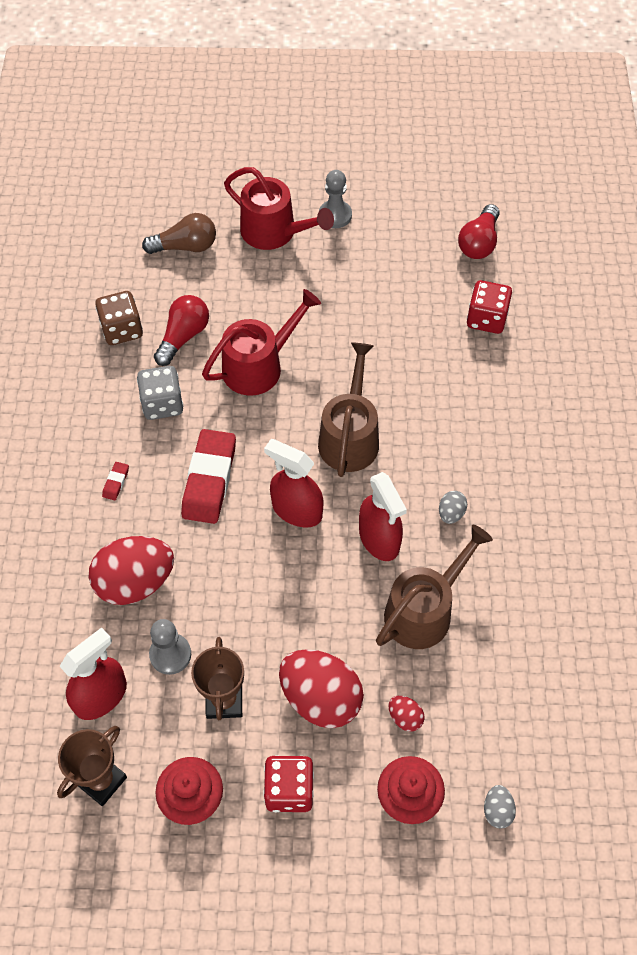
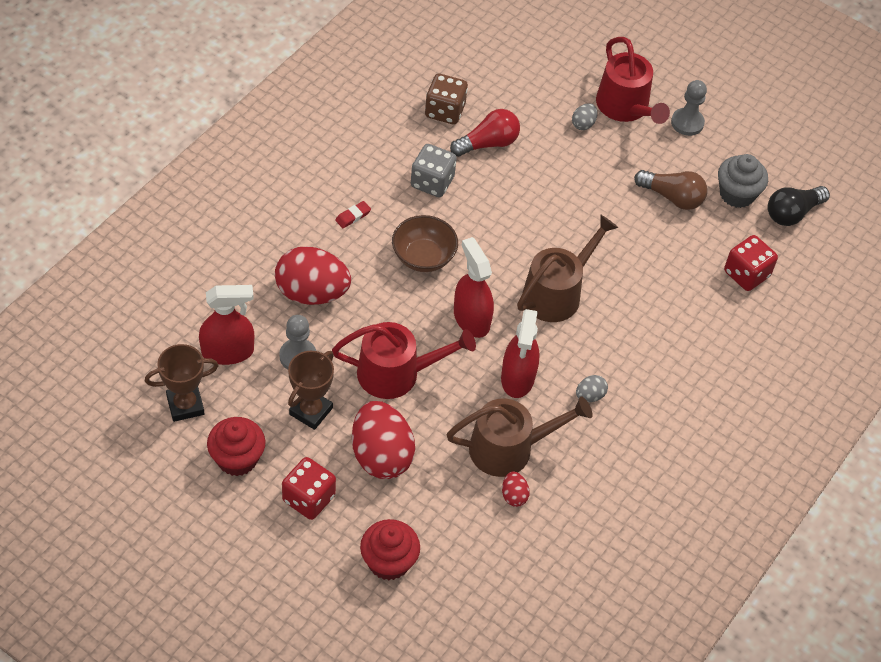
camera: 30 degrees right, 5 degrees down
(185, 246) = (544, 78): brown light bulb -> brown light bulb (672, 197)
(209, 480) = (423, 257): red eraser -> brown bowl
(259, 366) = (529, 199): red watering can -> red watering can (396, 373)
(405, 717) = (432, 509): red egg -> red egg (514, 495)
(423, 253) = (737, 194): none -> grey cupcake
(479, 243) = (792, 213): red light bulb -> black light bulb
(497, 810) = (447, 614): grey egg -> grey egg (583, 124)

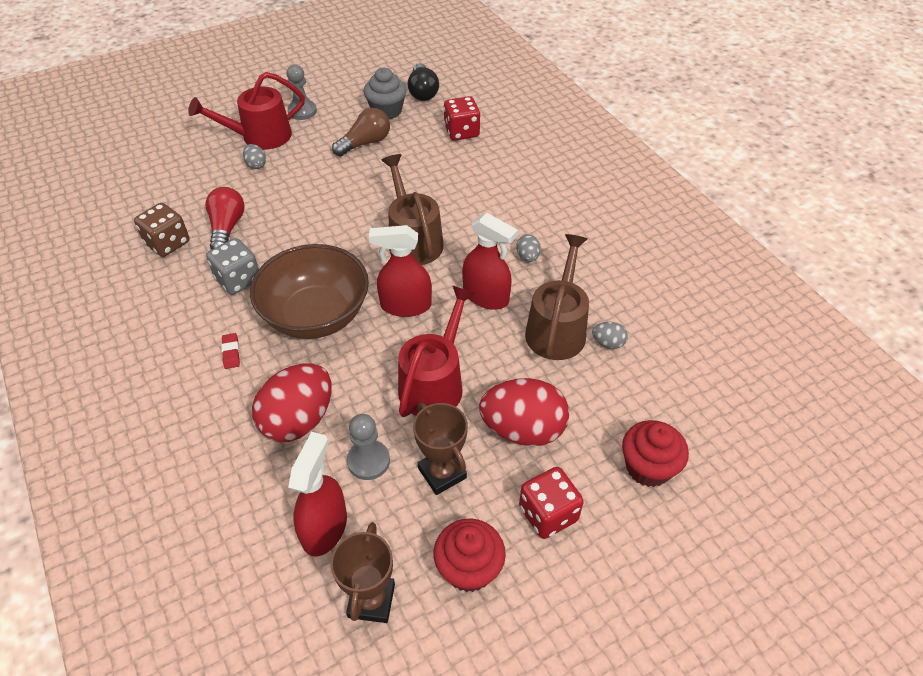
camera: 60 degrees left, 5 degrees down
(423, 257) = (316, 315): brown bowl -> brown bowl, size x1.65
(514, 495) = (608, 343): red egg -> grey egg
(625, 107) = (260, 136): red watering can -> red watering can turned 150 degrees clockwise

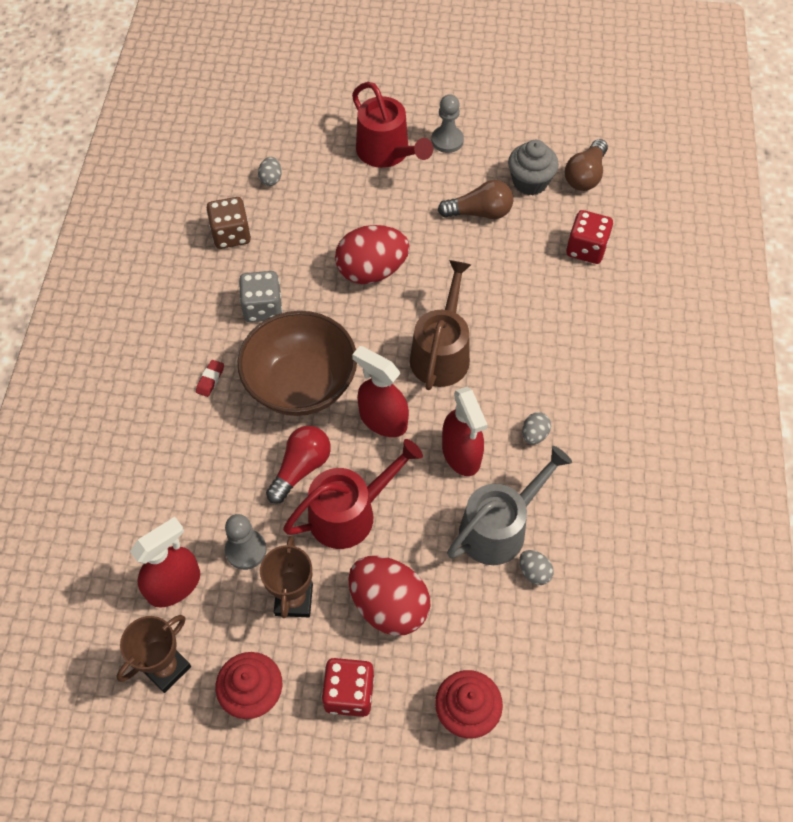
camera: 35 degrees right, 10 degrees up
(227, 228) = (289, 245): red light bulb -> red light bulb (301, 468)
(256, 165) = (361, 185): grey egg -> grey egg (271, 179)
(260, 136) = (387, 152): red watering can -> red watering can turned 135 degrees counterclockwise
(298, 420) = (219, 477): red egg -> red egg (372, 271)
(422, 92) = (585, 175): black light bulb -> brown light bulb
(557, 328) = (499, 528): brown watering can -> grey watering can

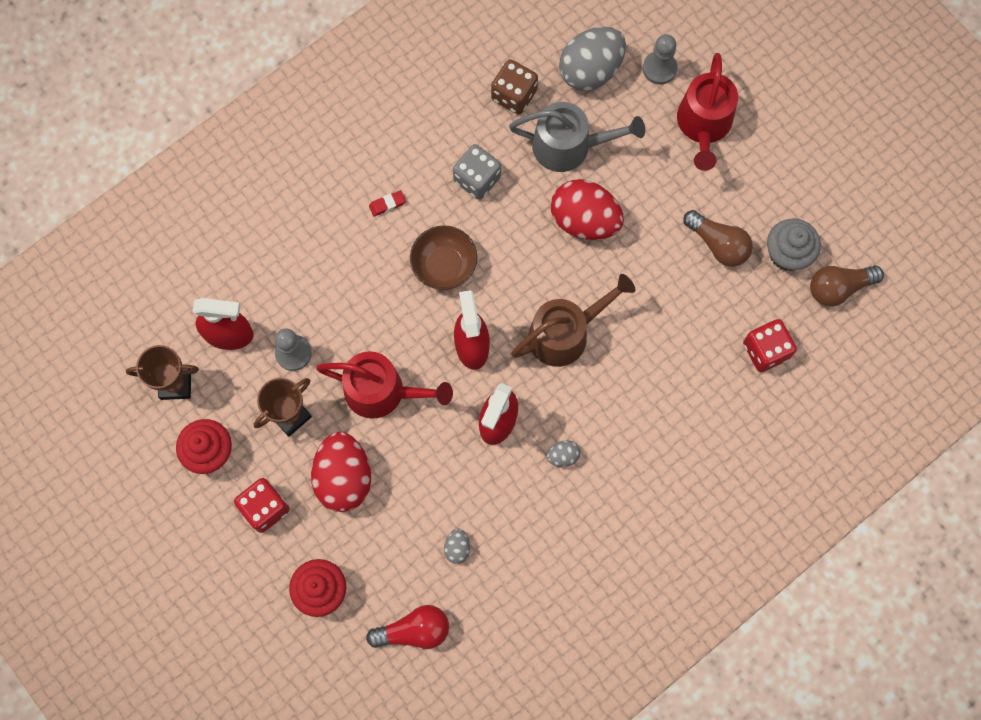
camera: 45 degrees right, 15 degrees up
(271, 179) = (590, 70): grey egg -> grey egg, size x2.27
(301, 384) = (444, 265): brown bowl -> brown bowl, size x0.60
(301, 468) = (383, 329): red light bulb -> red light bulb (414, 630)
(447, 140) = (763, 156): grey pawn -> grey pawn (659, 68)
(499, 528) = (467, 496): grey watering can -> grey watering can (569, 146)

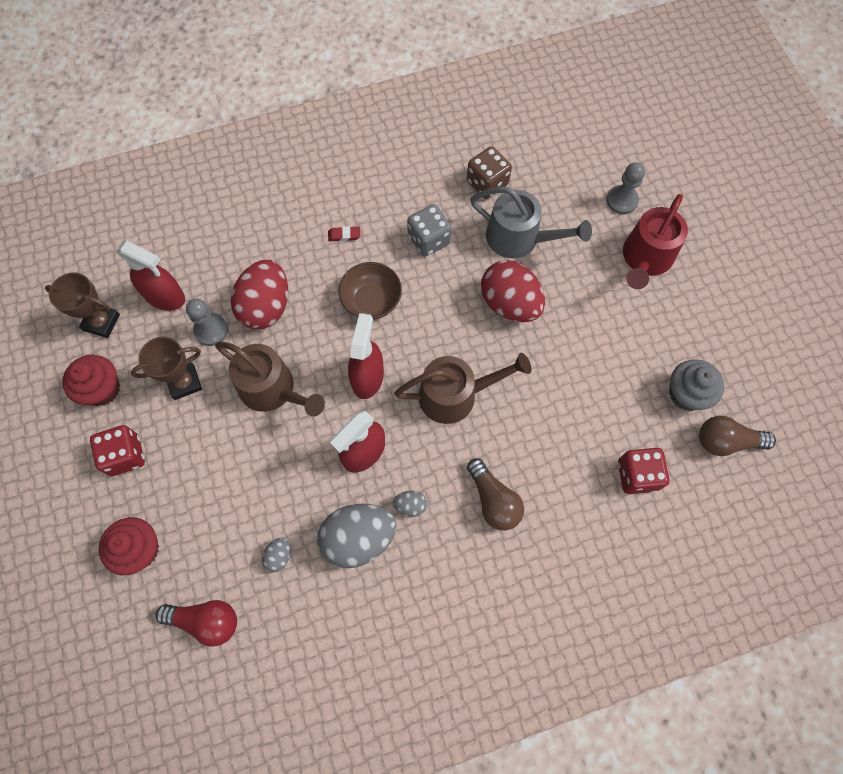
camera: 20 degrees right, 5 degrees down
(344, 477) = (206, 453): red egg -> red egg (266, 306)
(382, 391) = (272, 389): red watering can -> brown watering can
(590, 70) = (560, 184): grey egg -> grey egg (358, 538)
(718, 244) = (624, 364): brown light bulb -> brown light bulb (493, 500)

